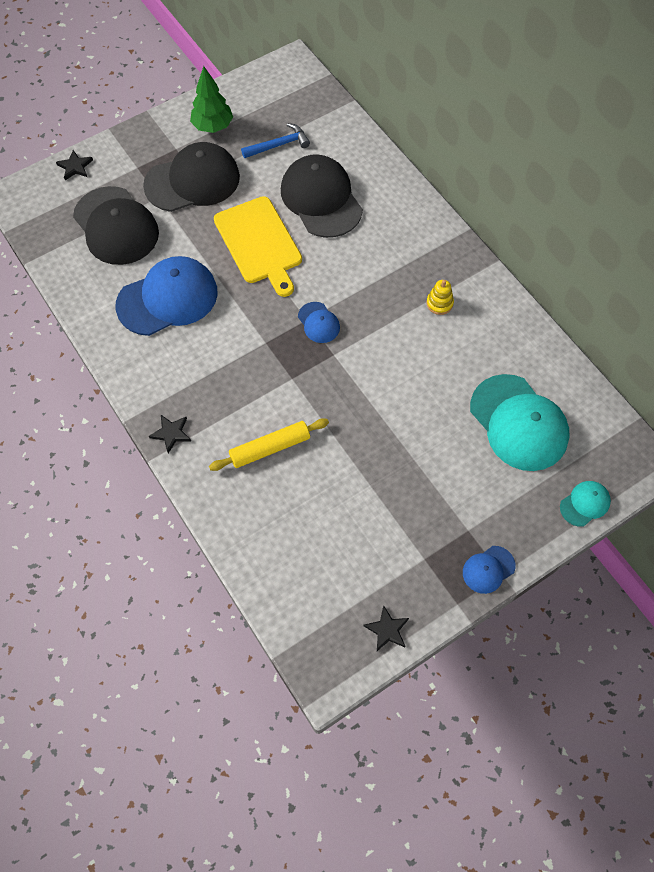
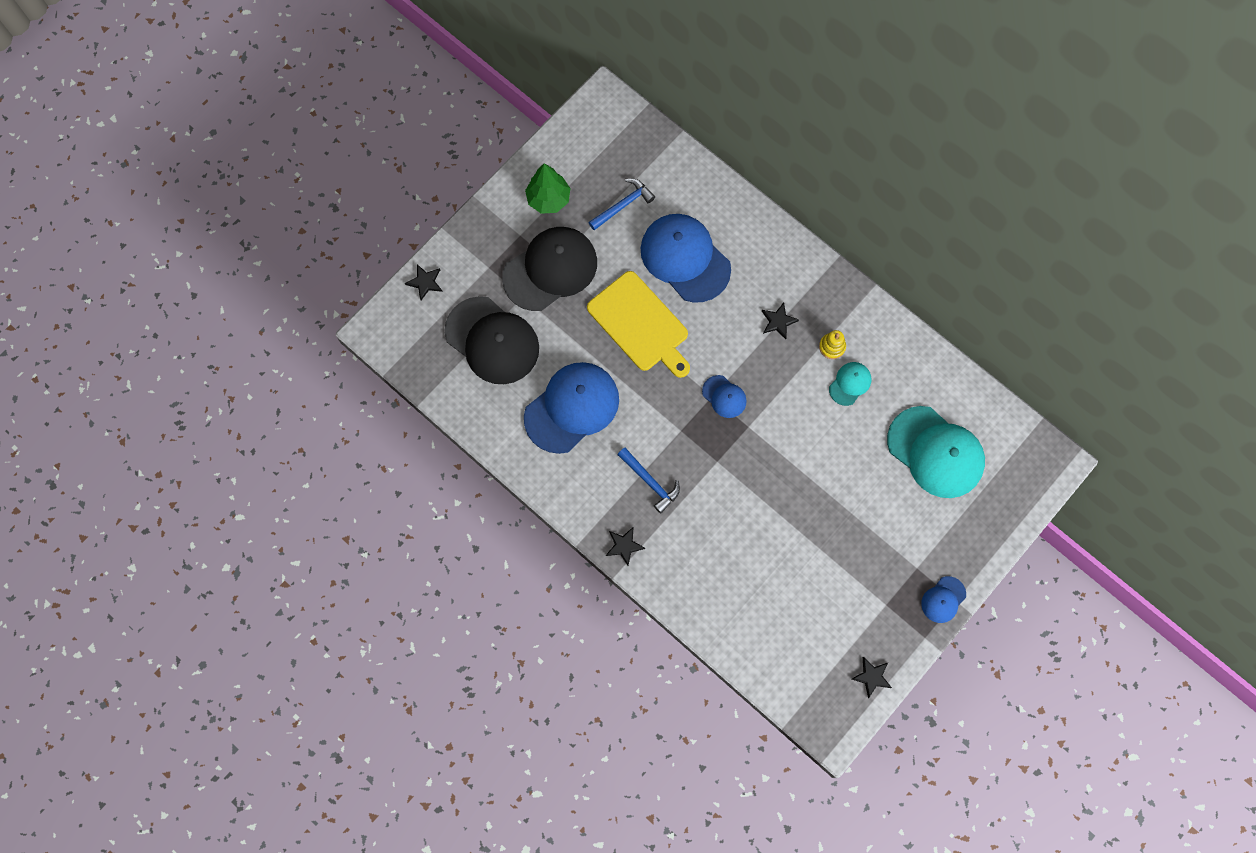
camera: 15 degrees left, 10 degrees up
(219, 381) = (650, 482): none -> blue hammer
(270, 448) = (719, 536): yellow rolling pin -> none
(321, 199) = (685, 258): black cap -> blue cap
(393, 270) = (778, 321): none -> black star
(585, 504) = (1012, 516): turquoise cap -> turquoise cap (850, 384)

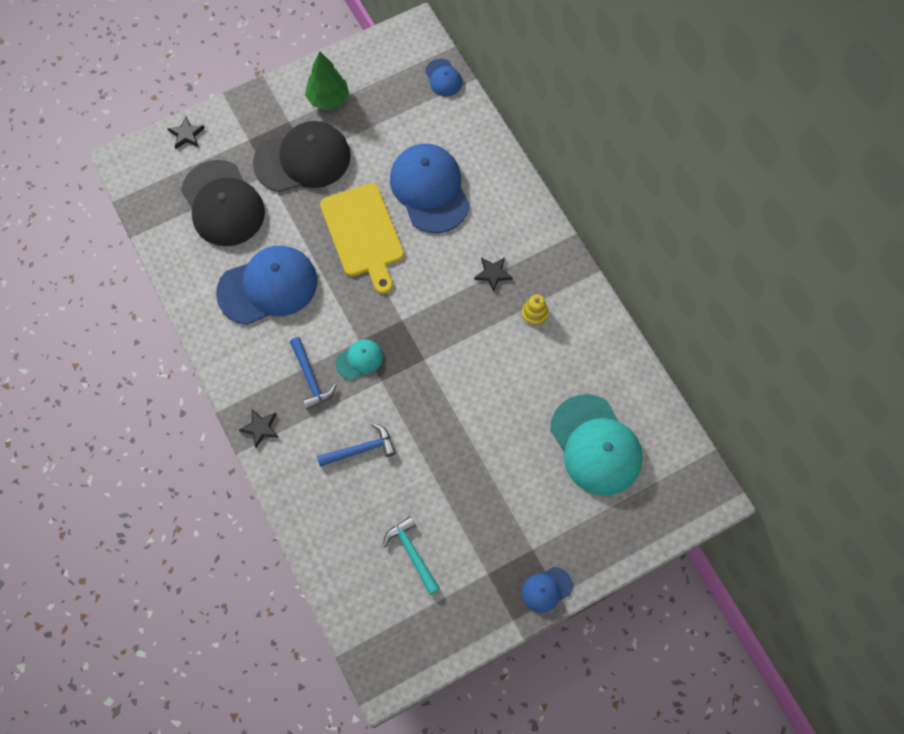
camera: 20 degrees right, 5 degrees down
(623, 205) = (393, 125): blue hammer -> blue hammer (360, 449)
(724, 396) = (413, 324): blue cap -> blue cap (443, 78)
(811, 611) = (412, 553): none -> turquoise hammer
(850, 384) = (538, 353): turquoise cap -> turquoise cap (359, 360)
(872, 677) = (445, 639): black star -> none

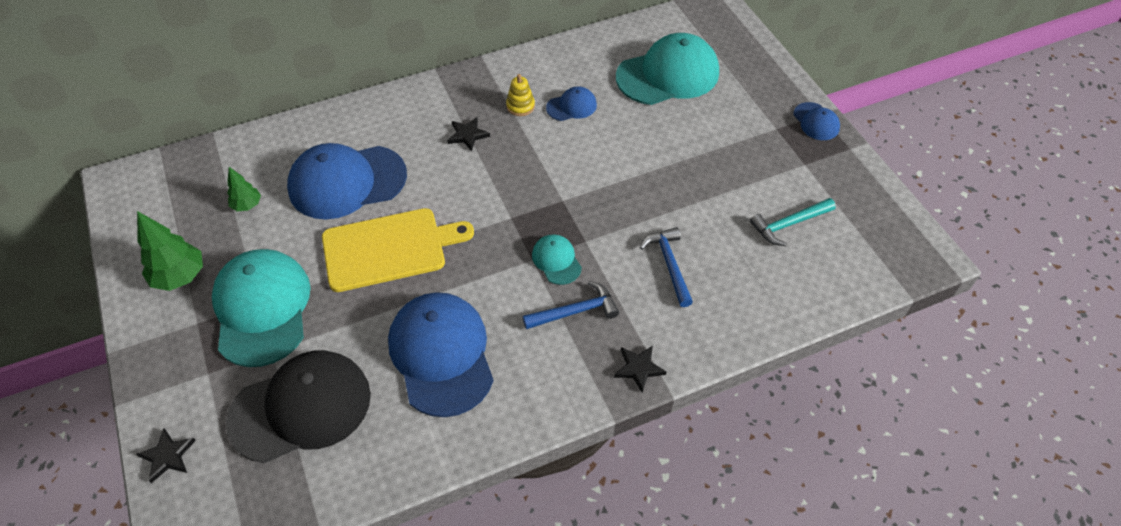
camera: 85 degrees left, 15 degrees down
(303, 159) = (262, 309): black cap -> turquoise cap
(399, 124) = (247, 205): none -> green tree
(443, 78) = (199, 160): blue cap -> blue cap (571, 106)

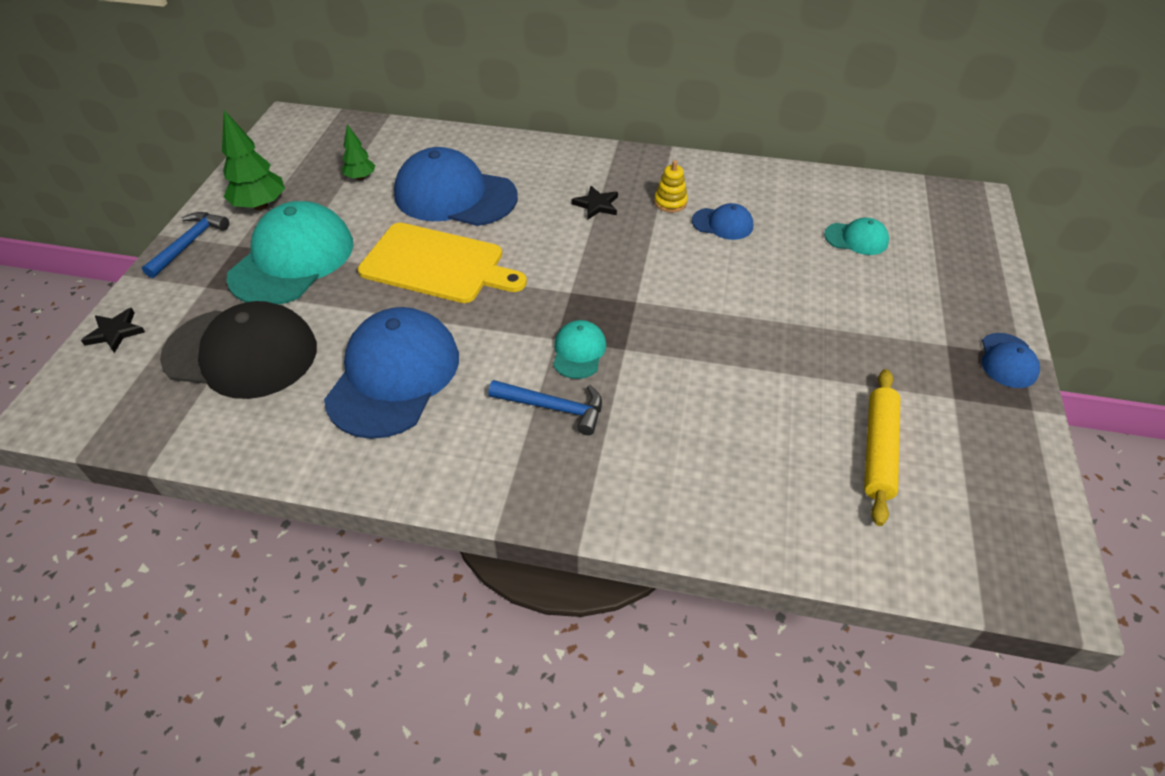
camera: 35 degrees right, 5 degrees down
(638, 368) = (567, 499): black star -> none
(668, 75) = (856, 239): turquoise cap -> turquoise cap, size x0.47
(669, 265) = (694, 417): blue hammer -> blue hammer (189, 244)
(789, 224) = (878, 450): turquoise hammer -> yellow rolling pin

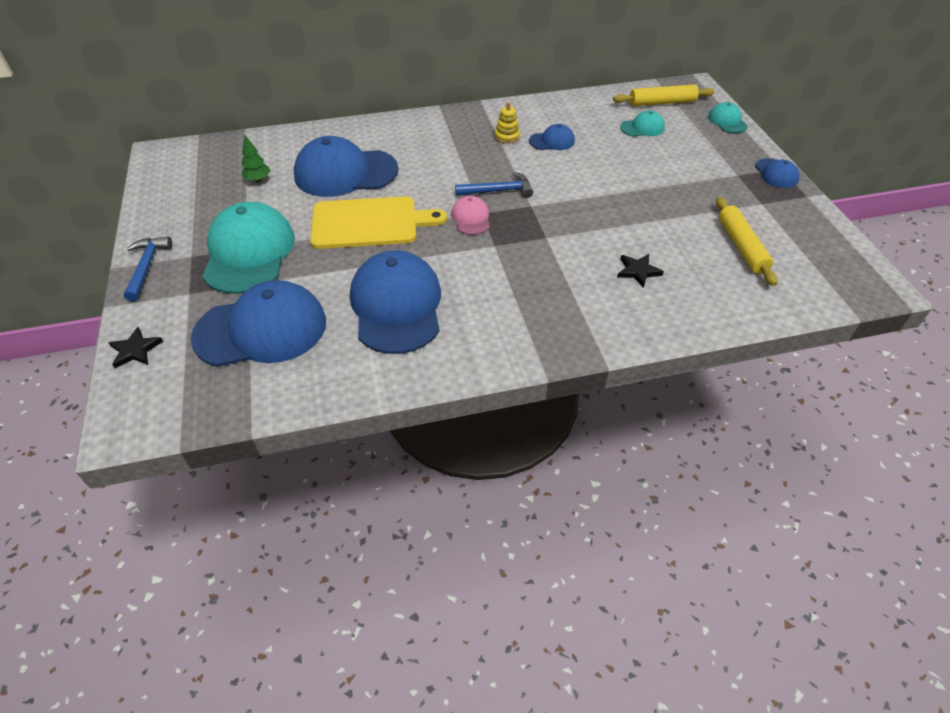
camera: 25 degrees left, 0 degrees up
(241, 353) = (261, 329): black cap -> blue cap
(260, 205) = (187, 222): green tree -> none
(553, 295) = (471, 218): none -> pink cap
(553, 407) = (526, 288): blue hammer -> blue hammer (498, 191)
(579, 351) = (516, 248): turquoise cap -> turquoise cap (727, 121)
(596, 205) = (456, 152): black star -> black star (638, 271)
(909, 211) = (662, 102): none -> yellow rolling pin

